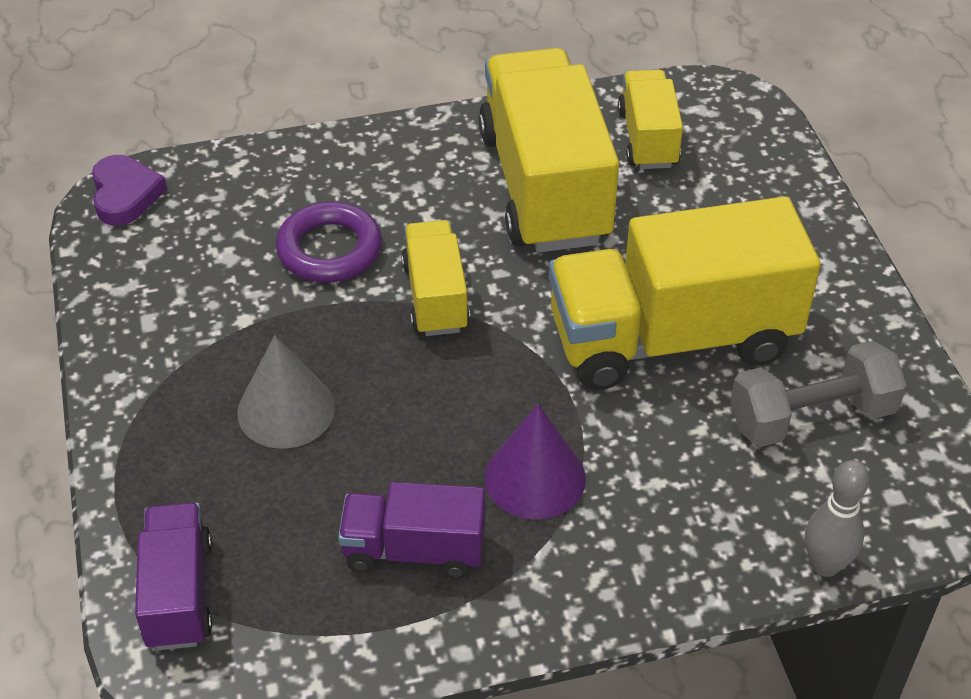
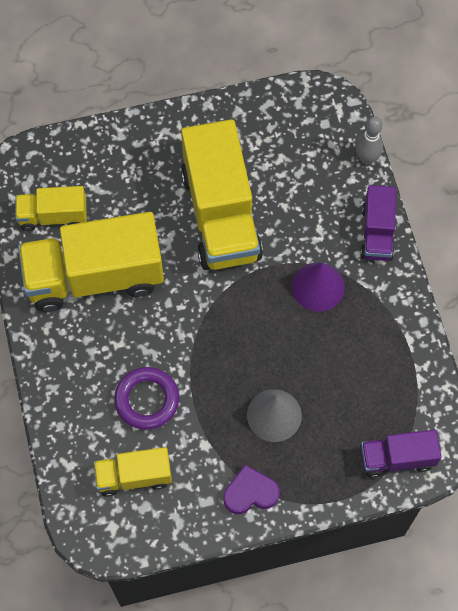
camera: 90 degrees left, 20 degrees up
(125, 195) = (92, 532): purple heart -> purple heart (250, 493)
(414, 550) = (365, 344): purple truck -> purple truck (377, 233)
(435, 297) = (188, 338): yellow truck -> yellow truck (134, 476)
(811, 417) = (275, 153): grey dumbbell -> none

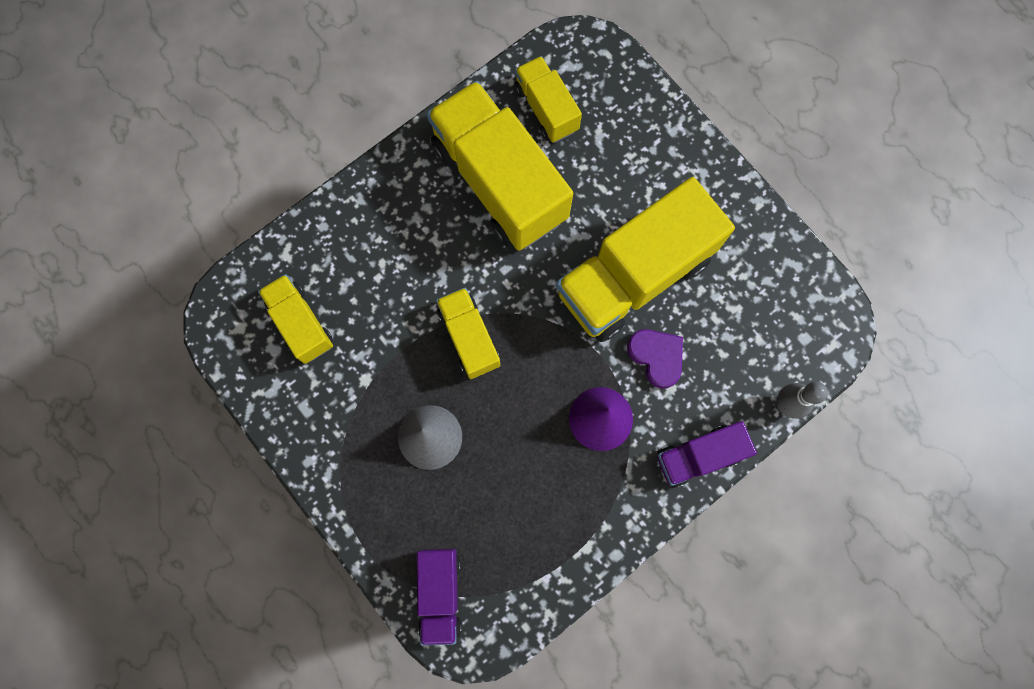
camera: 65 degrees right, 10 degrees up
(147, 400) = (388, 298): purple ring -> none
(210, 353) = (469, 338): none -> yellow truck
(250, 493) = (333, 450): purple heart -> purple heart (656, 357)
(397, 458) = (440, 593): purple truck -> purple truck turned 150 degrees counterclockwise

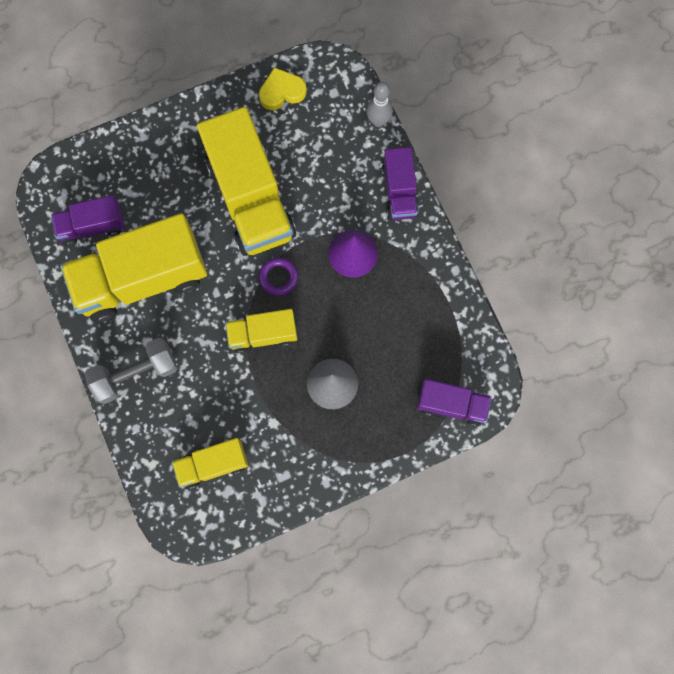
camera: 75 degrees left, 0 degrees up
(385, 208) = (136, 374): none -> grey dumbbell
(544, 337) = (278, 277): none -> purple ring
(546, 109) = (92, 226): yellow truck -> purple truck
(656, 357) = (318, 200): purple heart -> none
(784, 274) = (282, 92): none -> yellow heart

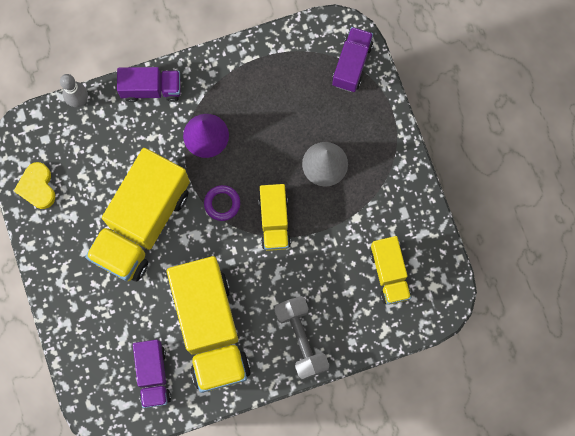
camera: 85 degrees left, 0 degrees up
(250, 198) = (142, 224): yellow truck -> yellow truck turned 135 degrees clockwise

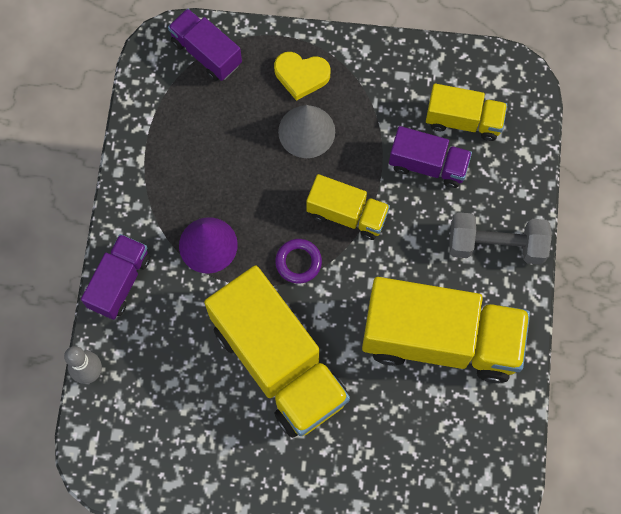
camera: 65 degrees left, 5 degrees down
(37, 187) = (172, 469): yellow heart -> yellow heart (301, 76)
(153, 375) = (465, 428): purple truck -> purple truck (428, 165)

